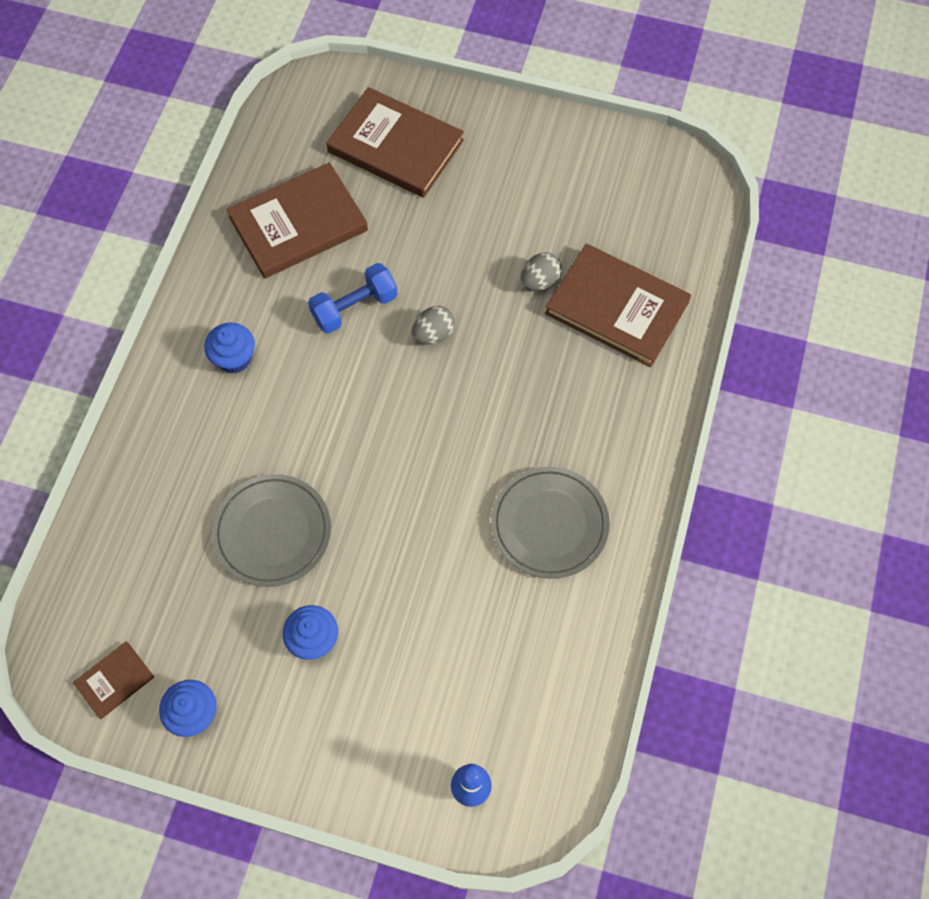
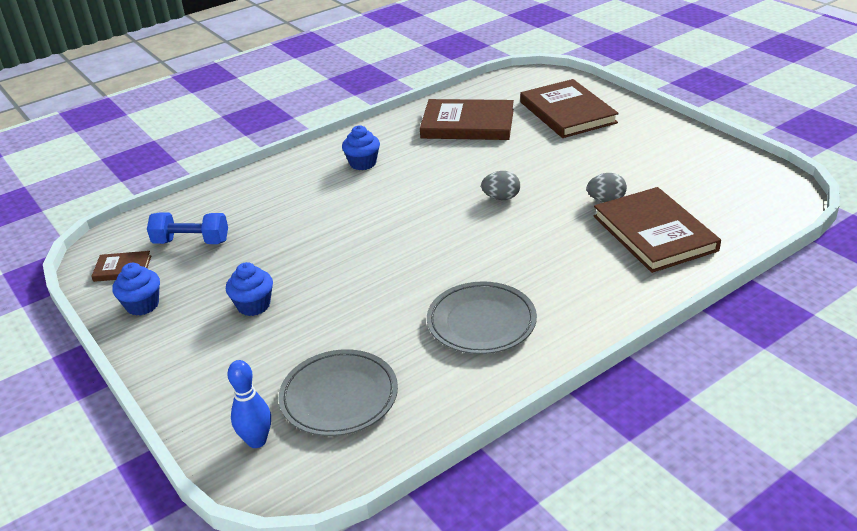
camera: 40 degrees right, 30 degrees down
(273, 532) = (292, 244): grey plate -> grey plate (339, 397)
(355, 308) = (462, 168): blue dumbbell -> blue dumbbell (191, 242)

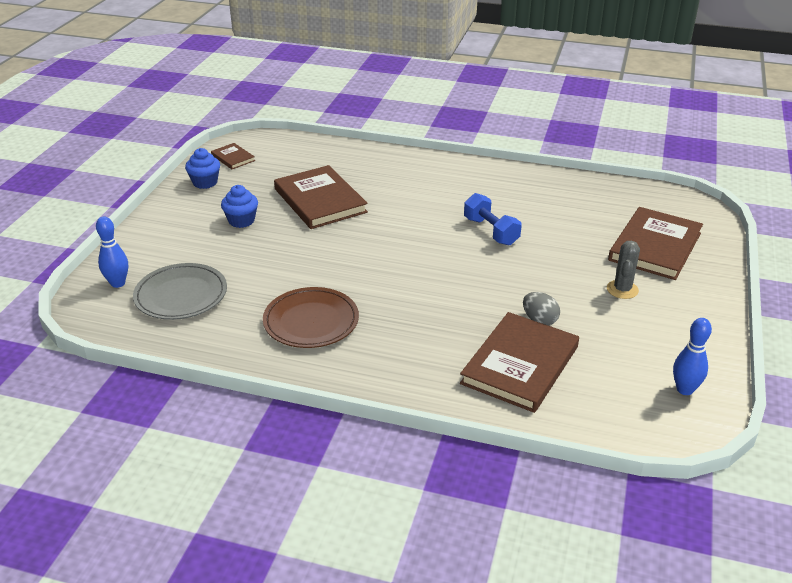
camera: 50 degrees right, 0 degrees up
(191, 242) = (283, 167): blue dumbbell -> blue dumbbell (491, 231)
(363, 163) = (450, 186): blue cupcake -> none
(467, 124) = (566, 206): brown book -> brown book (320, 200)
(481, 322) = (311, 322): grey plate -> brown plate
(501, 198) = (479, 266): grey egg -> none
(605, 148) = (622, 289): none -> grey cactus
(746, 175) = (684, 389): none -> blue bowling pin

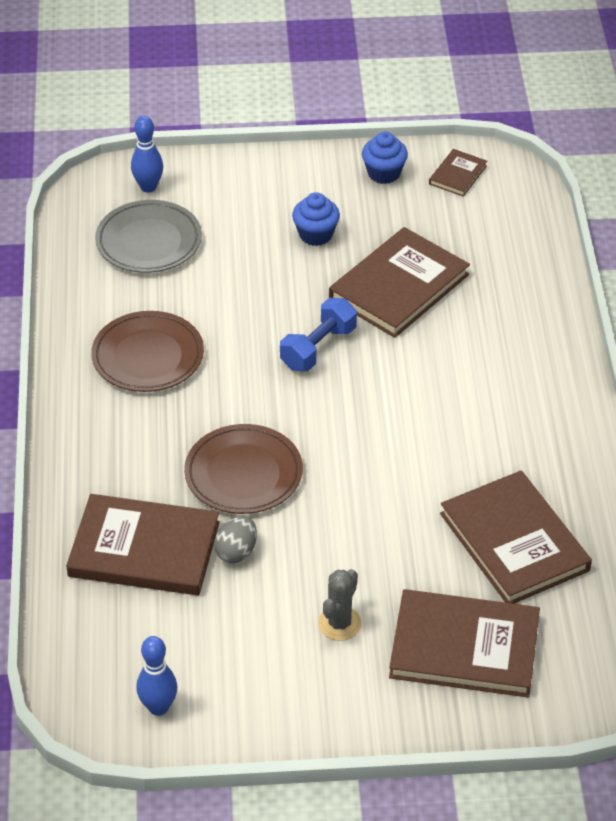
camera: 70 degrees right, 10 degrees up
(463, 301) = (243, 474): none -> brown plate
(491, 231) = (412, 467): blue dumbbell -> blue dumbbell (318, 348)
(572, 210) = (514, 542): none -> brown book
(622, 289) = (339, 624): grey cactus -> grey cactus turned 60 degrees counterclockwise

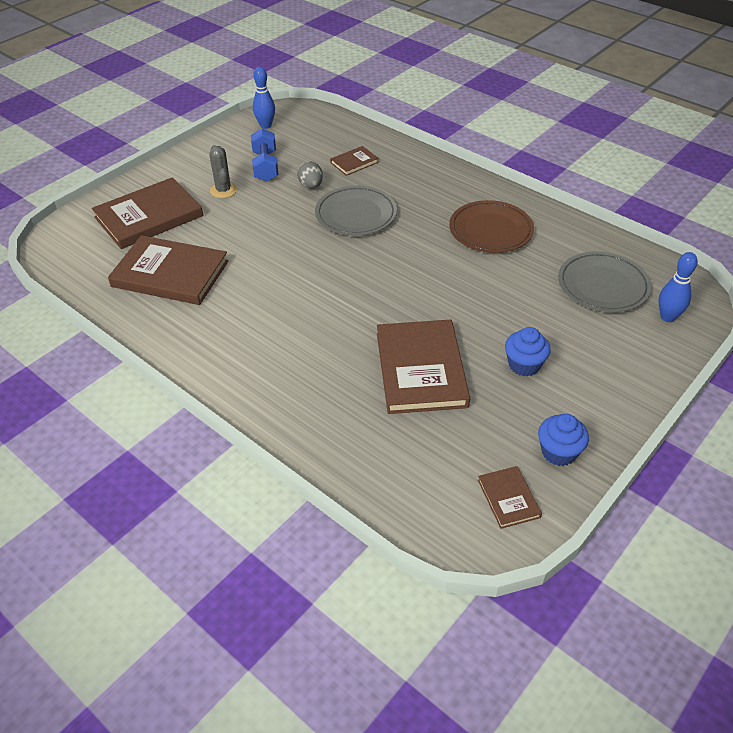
camera: 135 degrees right, 0 degrees up
(144, 549) = (354, 162): brown book -> brown book, size x0.48
(243, 474) = (356, 214): brown plate -> grey plate
(318, 348) = (412, 296): blue dumbbell -> blue dumbbell (266, 166)

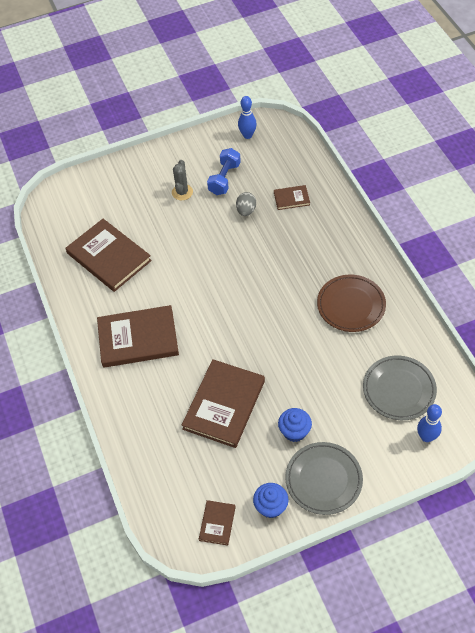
camera: 30 degrees right, 10 degrees up
(149, 216) = (120, 198): brown book -> brown book (138, 338)
(356, 214) = (262, 251): grey plate -> grey plate (323, 479)

